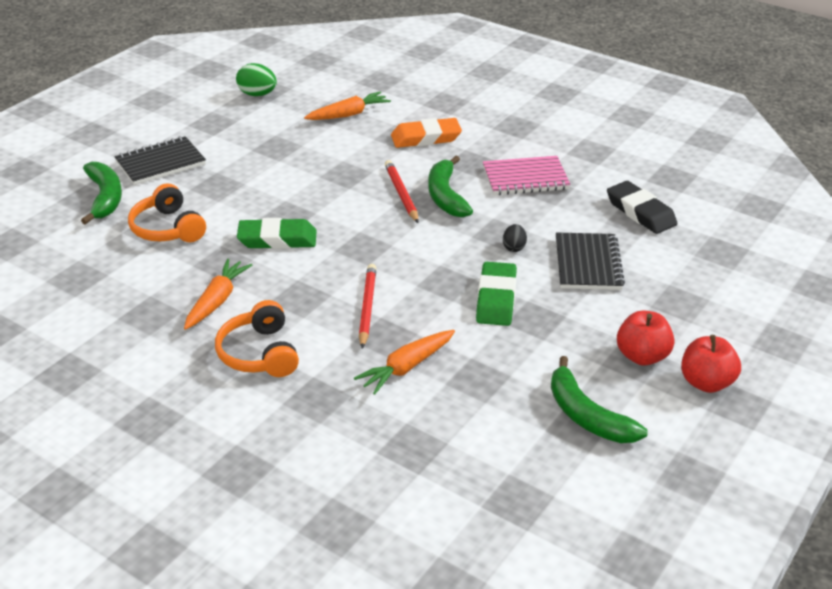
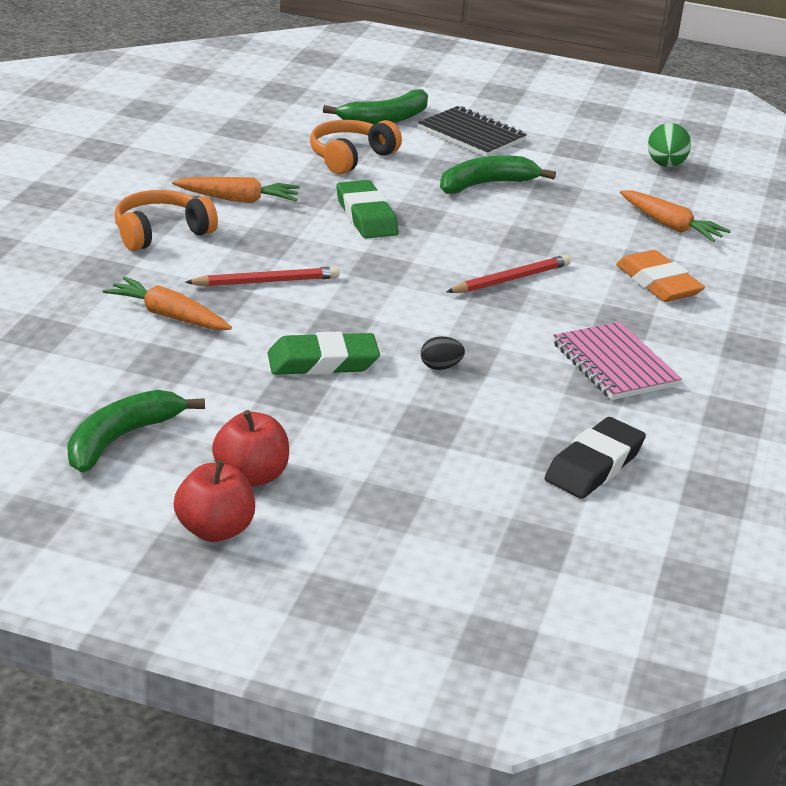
camera: 70 degrees right, 5 degrees down
(445, 196) = (527, 309): green banana -> green banana (486, 184)
(587, 264) = (435, 425): black notebook -> none

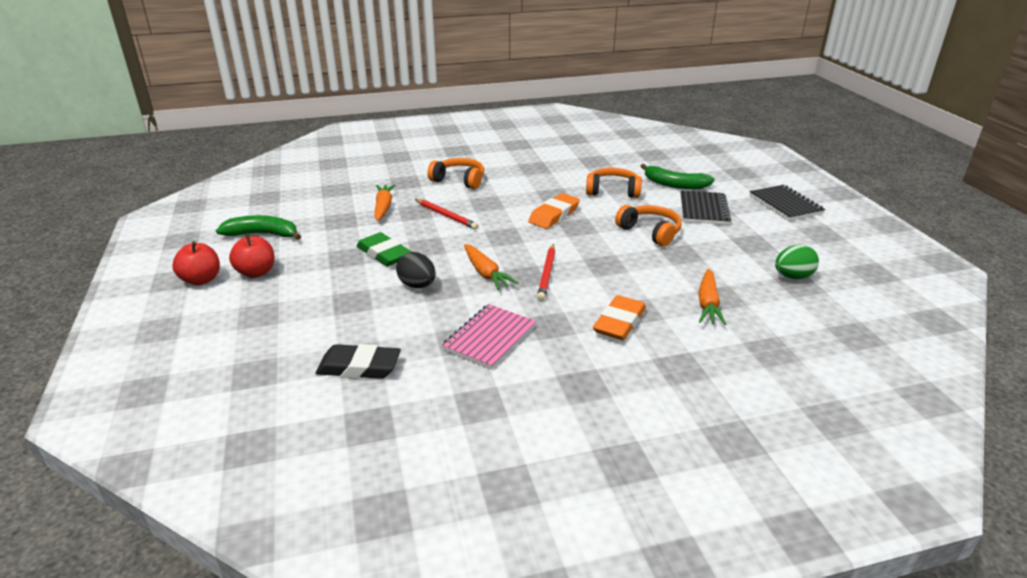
camera: 60 degrees right, 0 degrees up
(238, 199) = (519, 184): orange carrot -> orange carrot (486, 273)
(366, 216) = (554, 215): green eraser -> orange eraser
(440, 367) = (417, 285): black egg -> black egg, size x1.64
(486, 184) = (650, 232): green banana -> orange headphones
(511, 279) = (547, 274): red pencil -> red pencil turned 75 degrees clockwise
(517, 94) = (785, 204): none -> black notebook

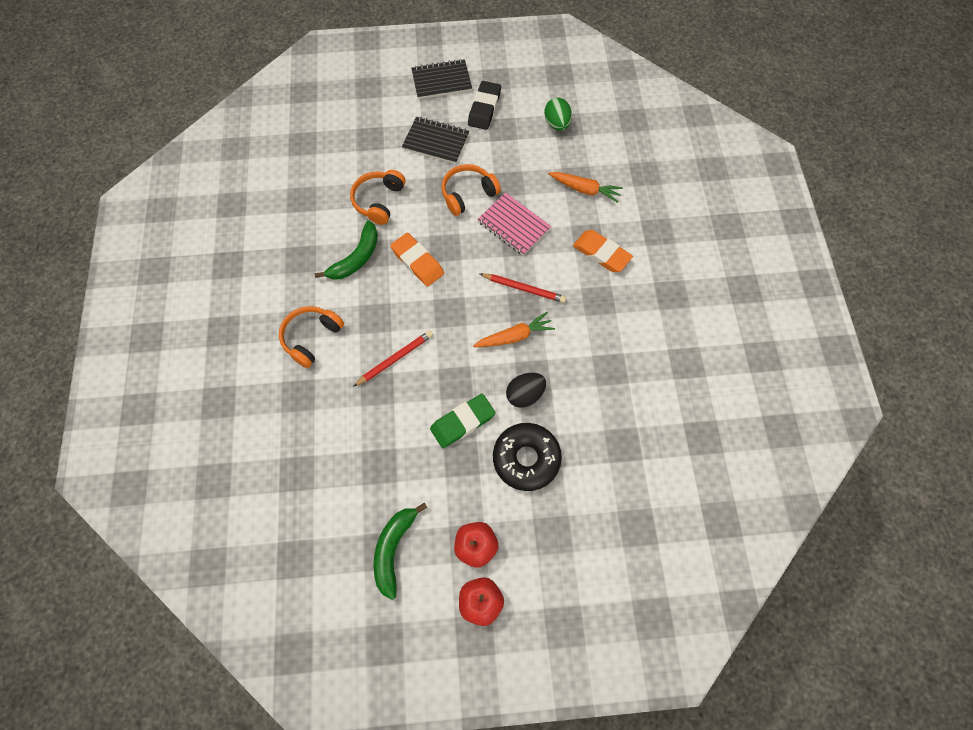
camera: 80 degrees left, 35 degrees up
(344, 292) = (526, 459): none -> black donut
(359, 367) = (638, 444): black eraser -> black eraser (484, 108)
(383, 207) = (359, 420): orange carrot -> none
(490, 338) = (611, 346): pink notebook -> pink notebook (514, 225)
(674, 184) = (379, 147): green banana -> green banana (356, 258)

